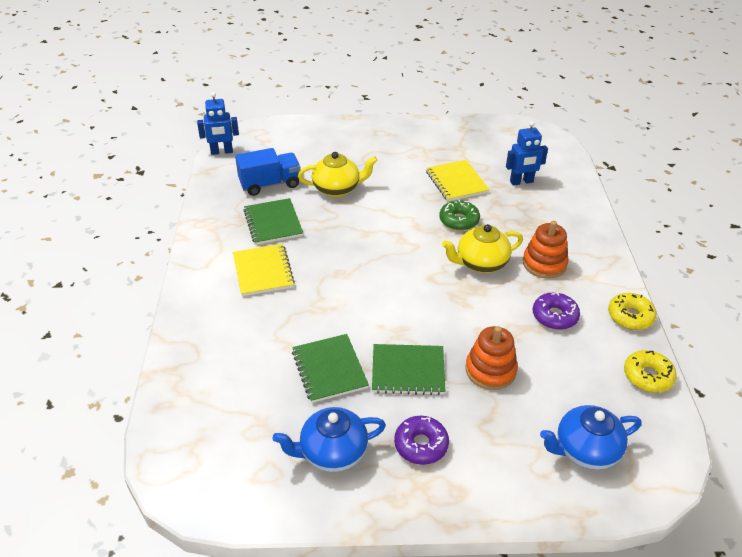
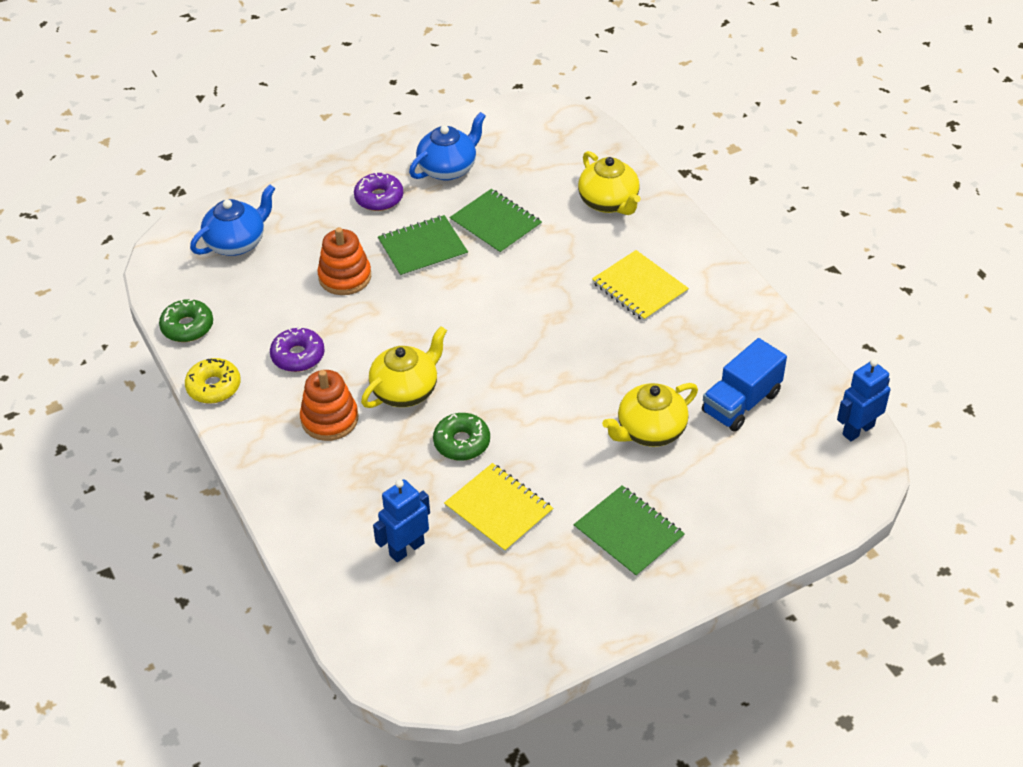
camera: 155 degrees right, 5 degrees up
(219, 350) = (609, 202): none -> yellow teapot
(273, 223) = (684, 348): green notebook -> green notebook (628, 533)
(647, 376) = (187, 327): yellow donut -> green donut

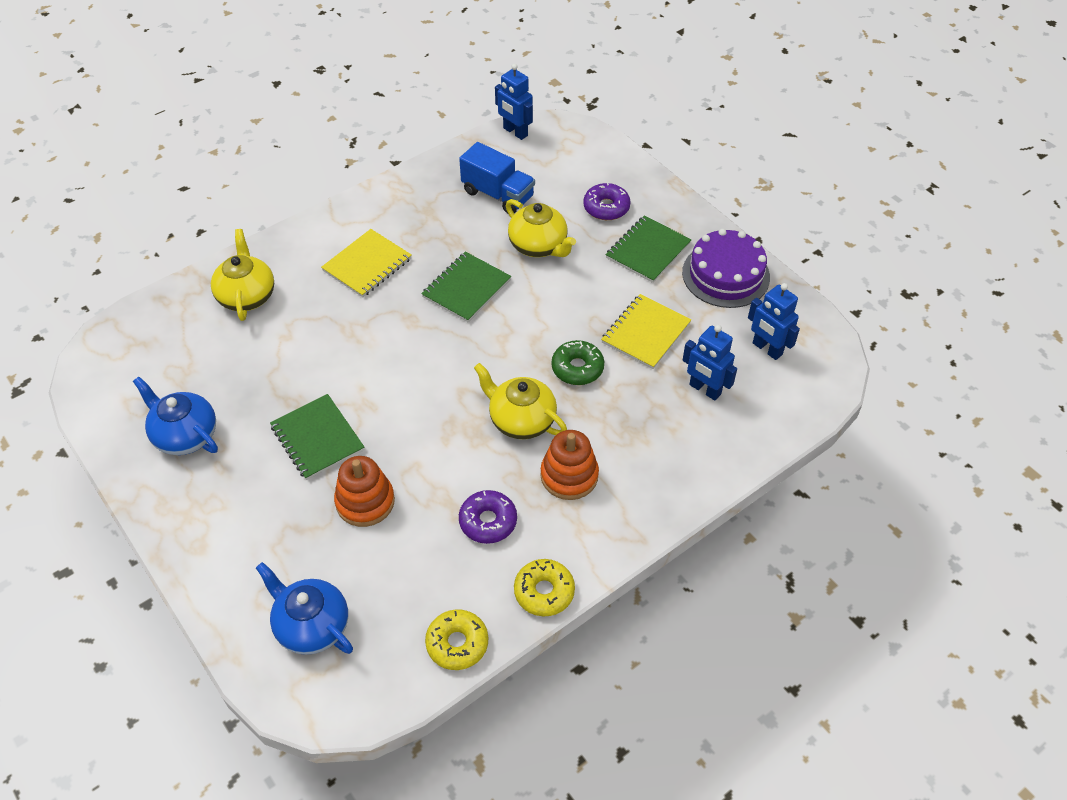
camera: 100 degrees left, 5 degrees up
(187, 327) = (457, 643): green donut -> yellow donut
(379, 198) = (234, 493): purple donut -> purple donut (606, 207)
(450, 621) = (767, 349): none -> blue robot
(496, 224) = (278, 381): green notebook -> green notebook (466, 288)
(576, 605) = (725, 275): none -> purple cake
(609, 202) = (247, 296): yellow teapot -> yellow teapot turned 60 degrees counterclockwise

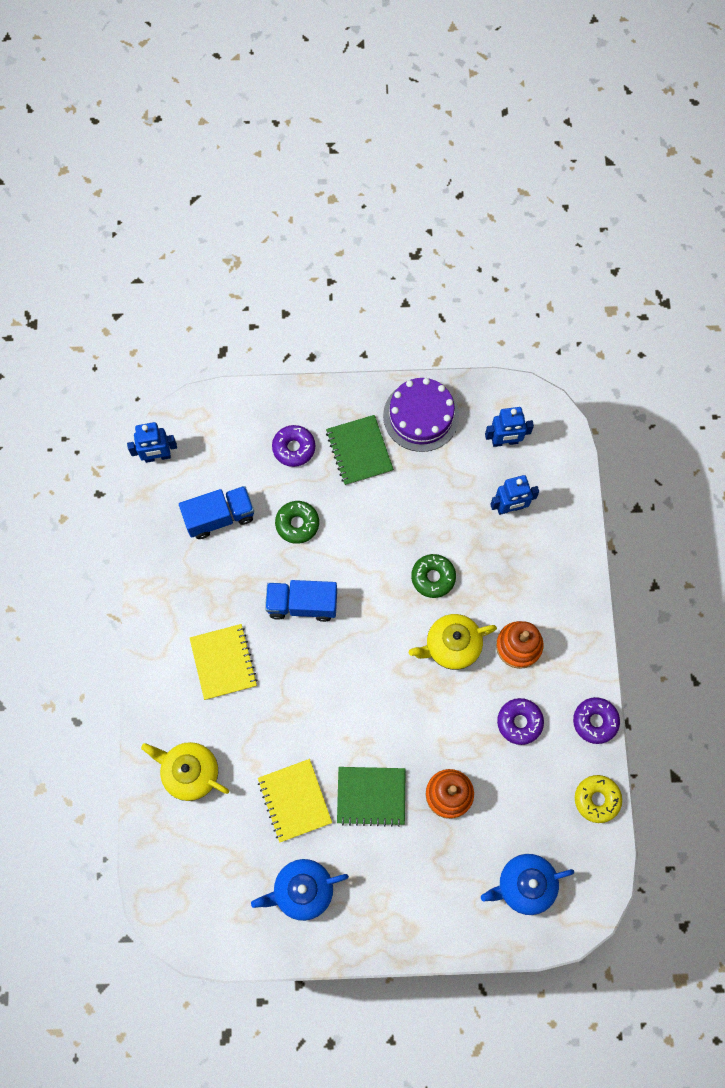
camera: 55 degrees left, 20 degrees up
(466, 288) = (302, 604): green notebook -> blue truck
(539, 246) = (297, 524): yellow teapot -> green donut
(544, 592) = (595, 721): yellow donut -> purple donut
(645, 333) = (434, 509): yellow notebook -> yellow notebook (294, 800)

